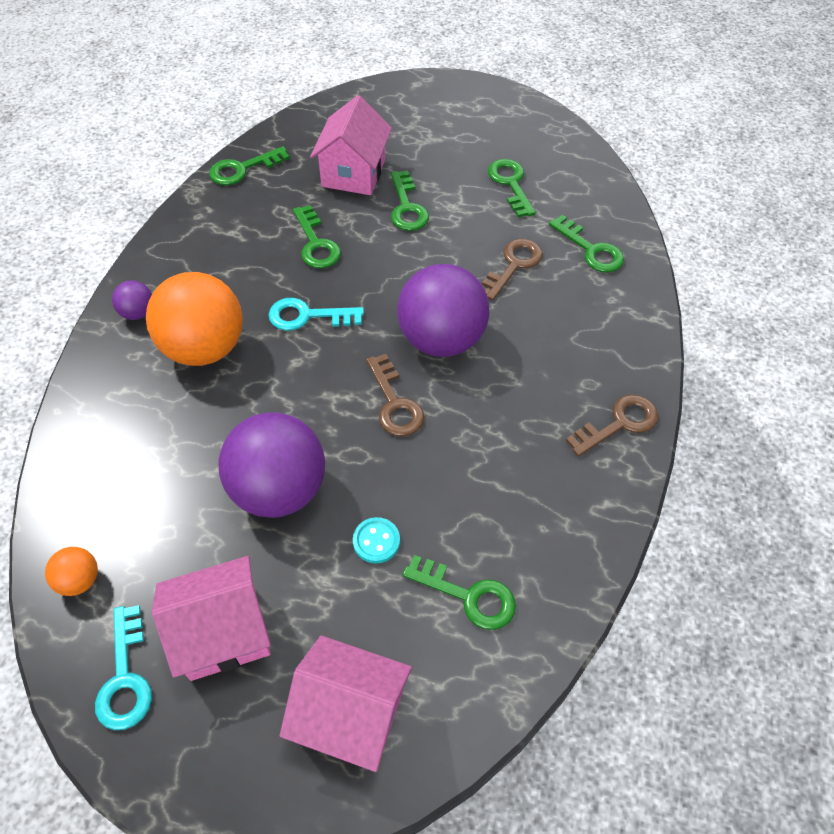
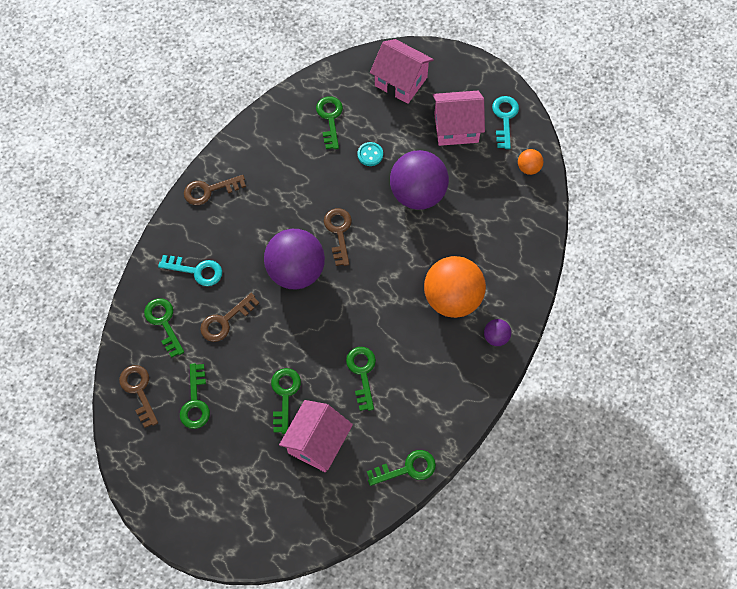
camera: 165 degrees left, 10 degrees up
(307, 316) = (380, 309): turquoise key -> turquoise key (196, 271)
(469, 596) = (330, 118): green key -> green key turned 45 degrees clockwise
(582, 183) = (138, 391): none -> brown key

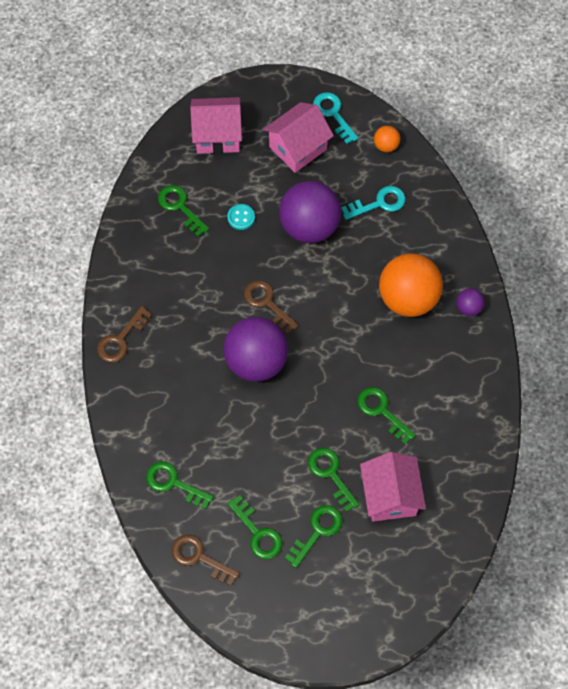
camera: 35 degrees left, 0 degrees up
(196, 271) = (166, 418): turquoise key -> turquoise key (379, 203)
(225, 321) = (228, 445): brown key -> none
(407, 468) = (480, 466): green key -> green key (317, 531)

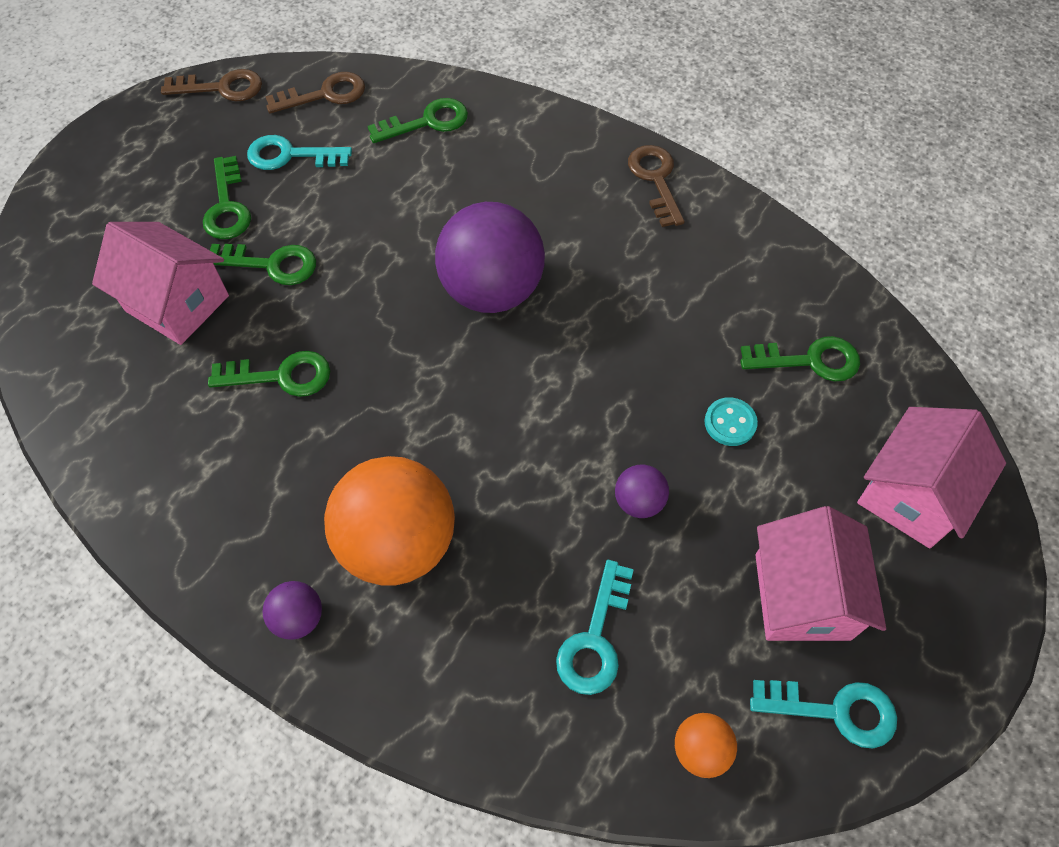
camera: 130 degrees right, 5 degrees down
(258, 533) = (290, 155): green key -> turquoise key
(267, 303) = (562, 359): brown key -> brown key (222, 88)
(309, 226) = (639, 501): purple ball -> purple ball, size x0.44

